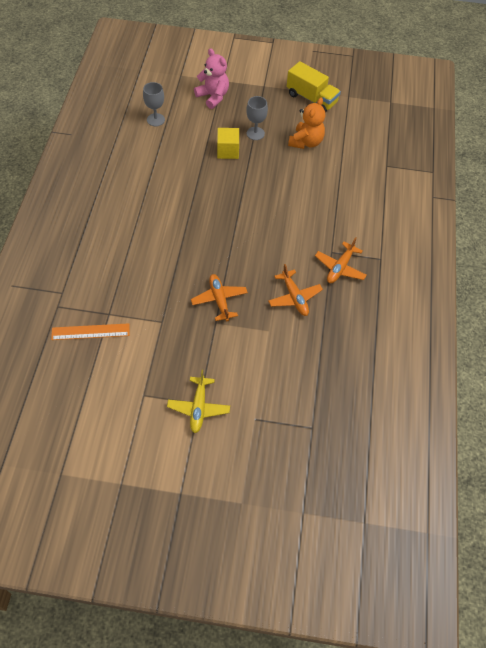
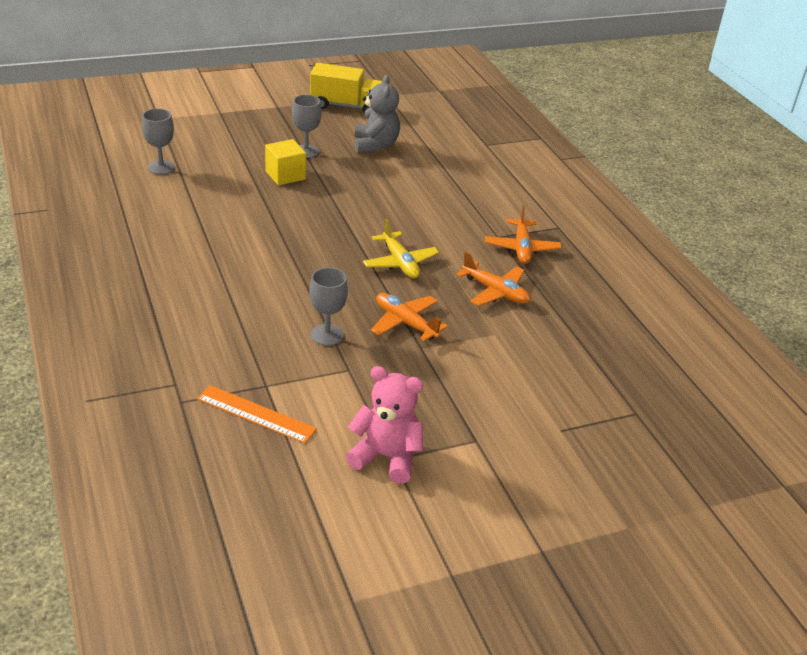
camera: 30 degrees left, 20 degrees down
(90, 332) = (256, 414): orange ruler -> orange ruler turned 60 degrees clockwise
(166, 291) = (327, 335): none -> grey goblet
(198, 408) = (480, 445): yellow plane -> yellow plane (400, 263)
(213, 97) = (220, 129): pink teddy bear -> pink teddy bear (386, 457)
(306, 142) = (375, 145): orange teddy bear -> grey teddy bear

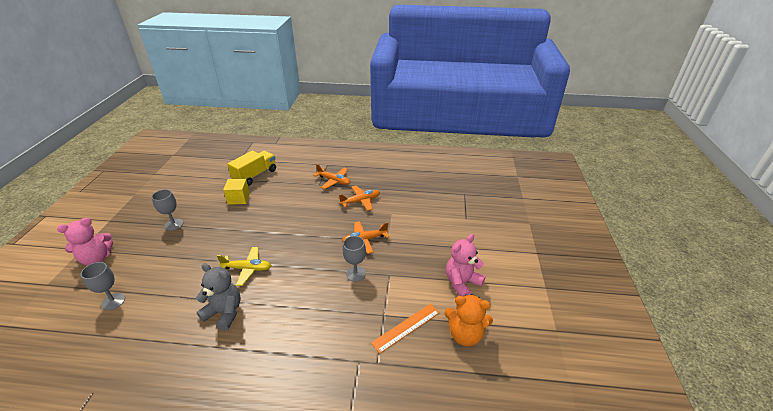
camera: 60 degrees left, 0 degrees up
(213, 128) = (96, 258): none -> pink teddy bear
(277, 482) = (465, 335): none -> orange teddy bear
(285, 175) = (189, 241): yellow cube -> yellow cube (238, 198)
(346, 106) = (145, 192): yellow truck -> yellow truck (255, 175)
(375, 145) = (198, 195): grey teddy bear -> grey teddy bear (224, 313)
(400, 263) = (314, 224): yellow plane -> yellow plane (247, 269)

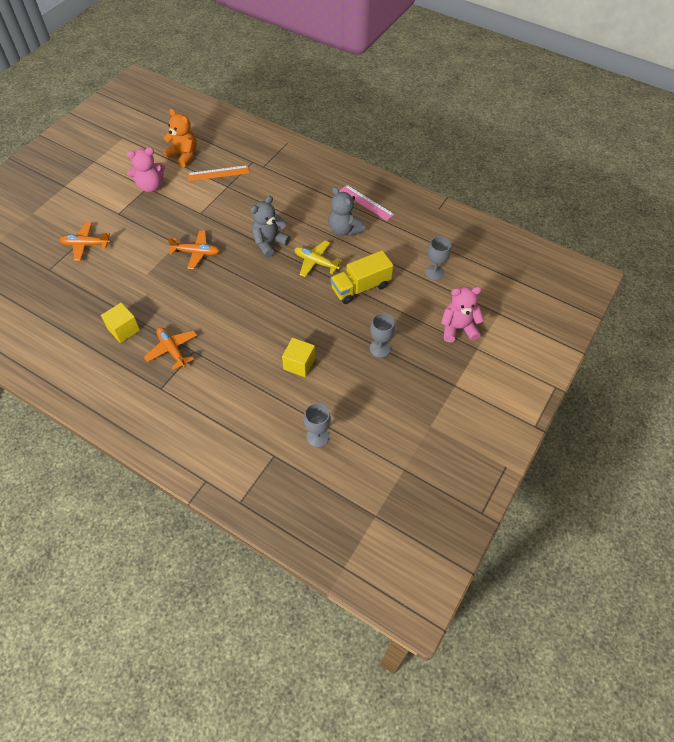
camera: 155 degrees left, 20 degrees up
(202, 360) = (366, 202): none -> pink ruler
(255, 175) = (265, 403): yellow truck -> yellow truck (360, 287)
(302, 271) = (269, 243): none -> grey teddy bear
(355, 274) = (226, 223): grey goblet -> grey goblet (317, 436)
(360, 201) = (165, 303): orange plane -> orange plane (85, 245)
(375, 181) = (124, 329): none -> yellow cube

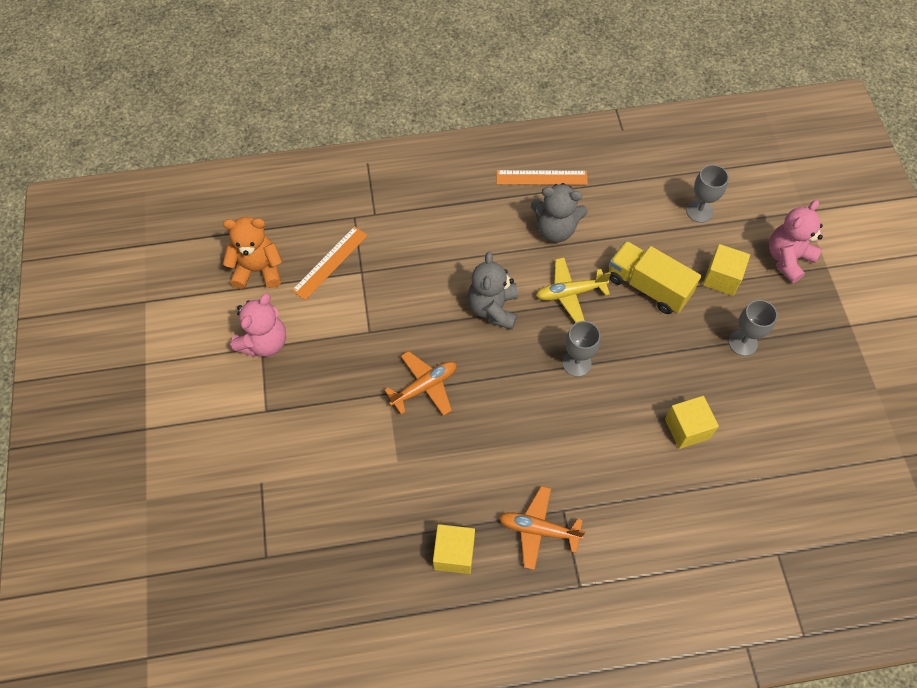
camera: 40 degrees left, 5 degrees up
(85, 245) = (274, 485): orange plane -> none
(317, 436) = (794, 494): grey goblet -> grey goblet (576, 363)
(360, 287) = (648, 287): yellow truck -> yellow truck turned 105 degrees clockwise
(366, 202) = (541, 177): pink ruler -> orange ruler
(407, 311) = (721, 278): none -> yellow cube

